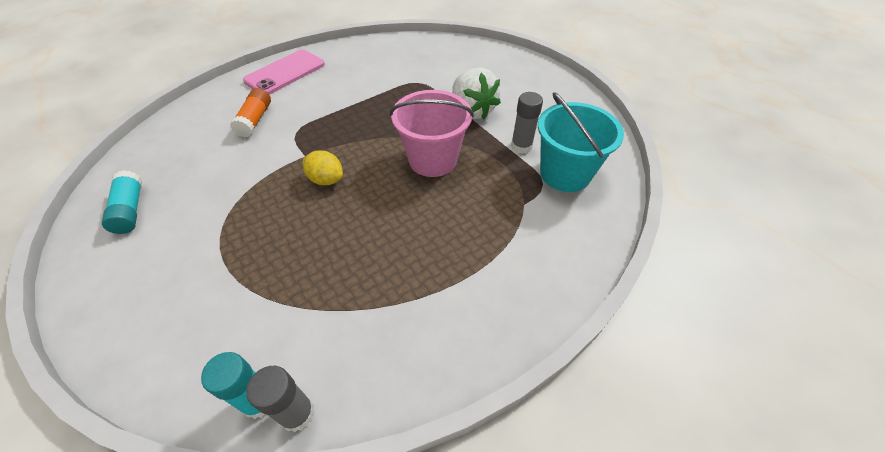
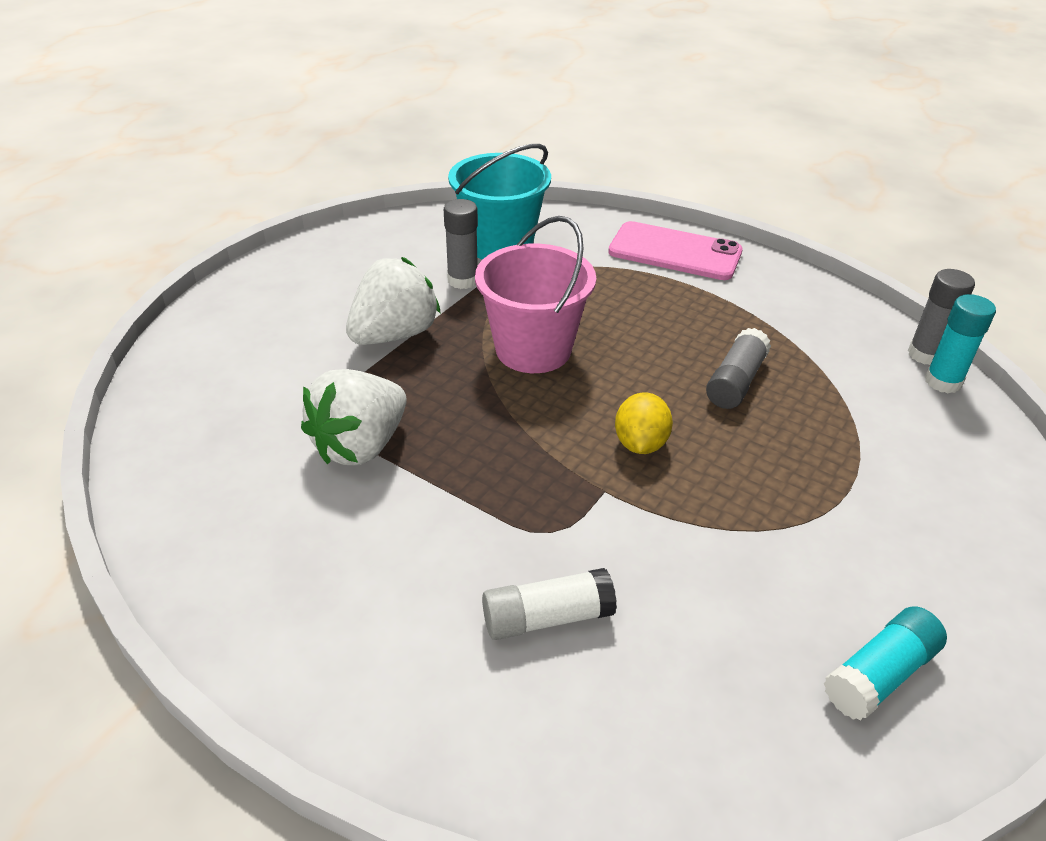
camera: 110 degrees left, 10 degrees down
(255, 120) = (547, 617): orange glue stick -> white glue stick
(285, 73) = (342, 655): pink phone -> pink phone (675, 252)
(348, 247) = (735, 381): none -> grey glue stick
(389, 89) = (360, 445): none -> white strawberry

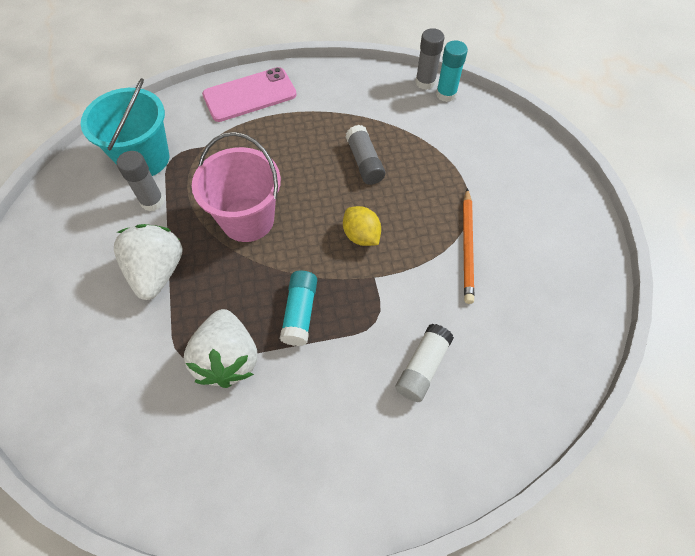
camera: 45 degrees left, 20 degrees up
(769, 548) = (467, 247): none -> orange pencil
(879, 675) = (558, 272): turquoise glue stick -> turquoise glue stick (300, 313)

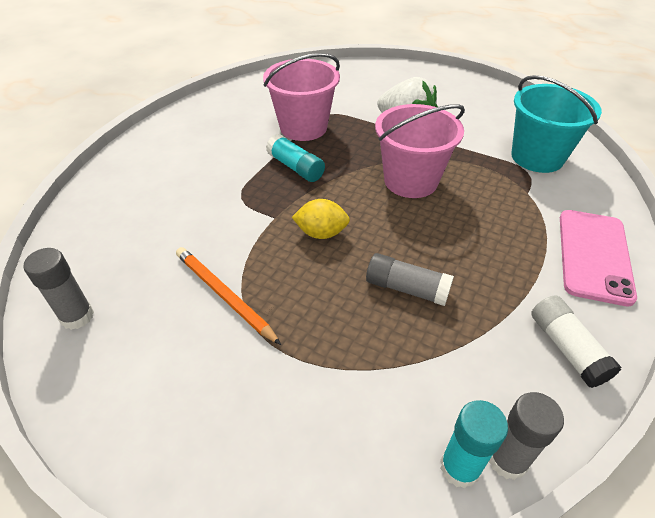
camera: 130 degrees right, 15 degrees down
(152, 201) = (479, 145): grey glue stick -> grey glue stick (77, 316)
(228, 359) = (303, 127): white strawberry -> pink bucket
(422, 367) = (179, 199): white glue stick -> white glue stick (567, 348)

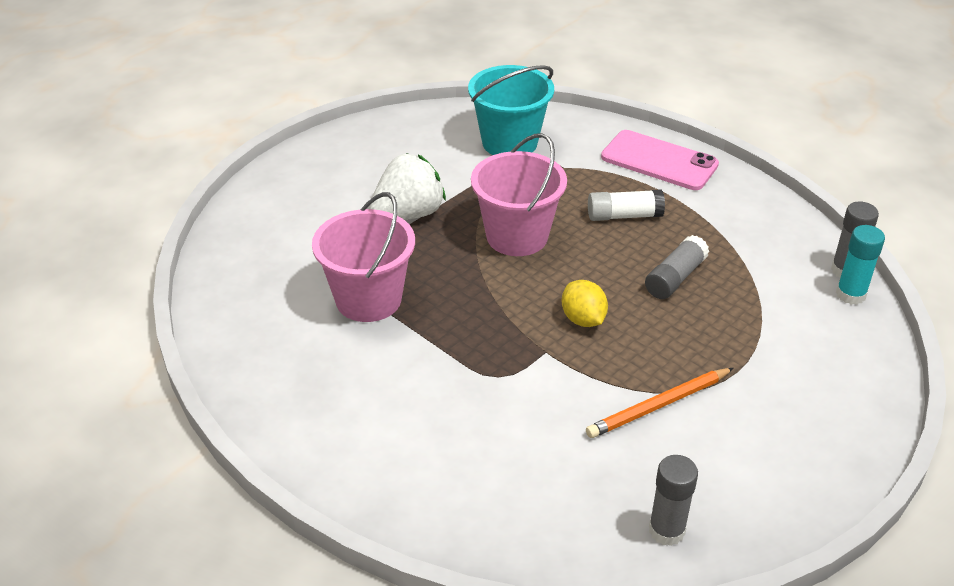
camera: 75 degrees left, 5 degrees down
(295, 167) = (456, 320): turquoise glue stick -> none
(321, 233) = (583, 319): yellow lemon -> yellow lemon turned 45 degrees counterclockwise
(567, 348) = (754, 210): white glue stick -> white glue stick (624, 216)

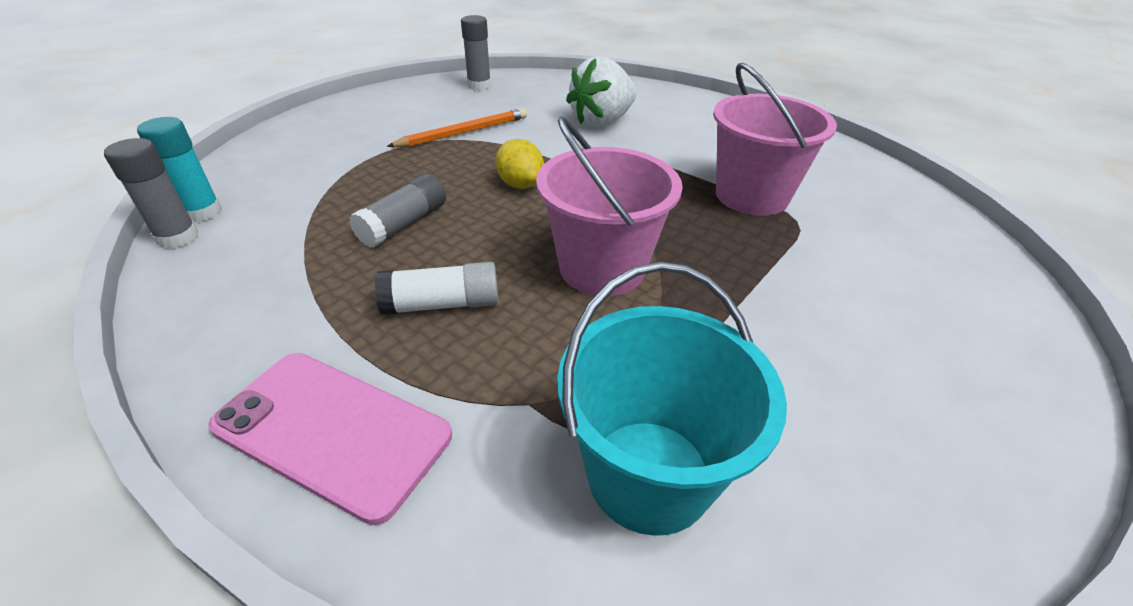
camera: 175 degrees right, 0 degrees up
(408, 214) = (768, 296): white strawberry -> white strawberry (601, 122)

